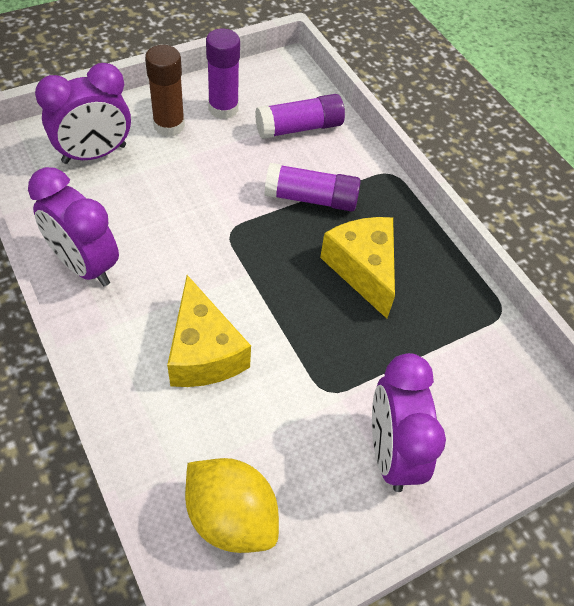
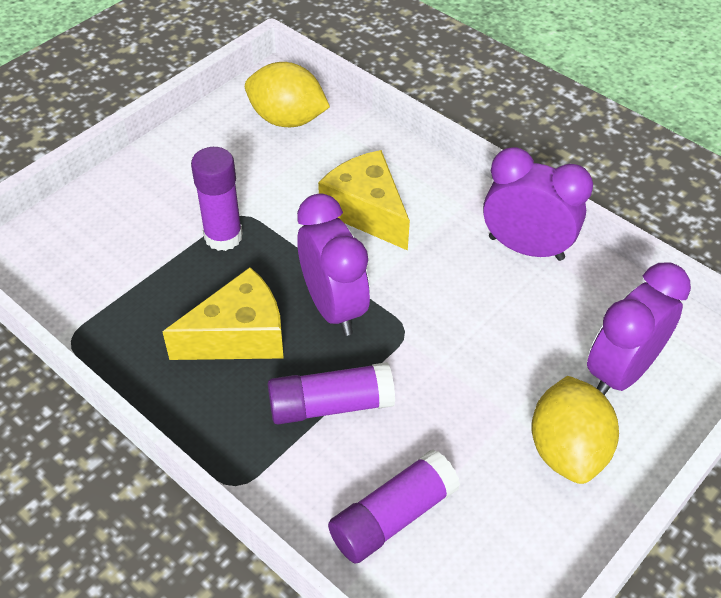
camera: 165 degrees right, 5 degrees down
(169, 125) = (567, 450): brown glue stick -> yellow lemon
(223, 108) = (516, 510): purple glue stick -> purple glue stick (223, 236)
(363, 269) = (239, 336): yellow cheese -> yellow cheese turned 75 degrees counterclockwise
(391, 452) = (172, 187): purple clock -> purple clock (333, 307)

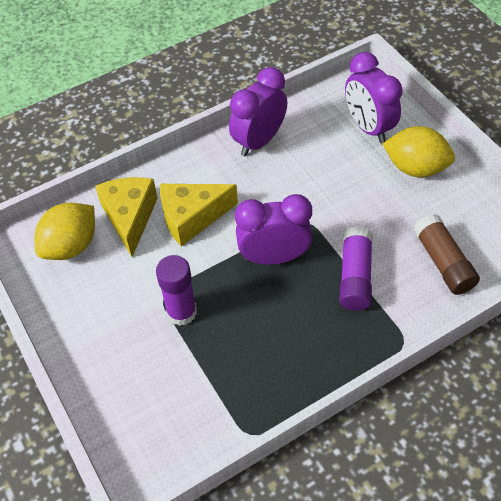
camera: 70 degrees left, 5 degrees up
(239, 336) = (281, 318): yellow cheese -> yellow cheese (130, 217)
(392, 516) = (443, 262): purple glue stick -> brown glue stick

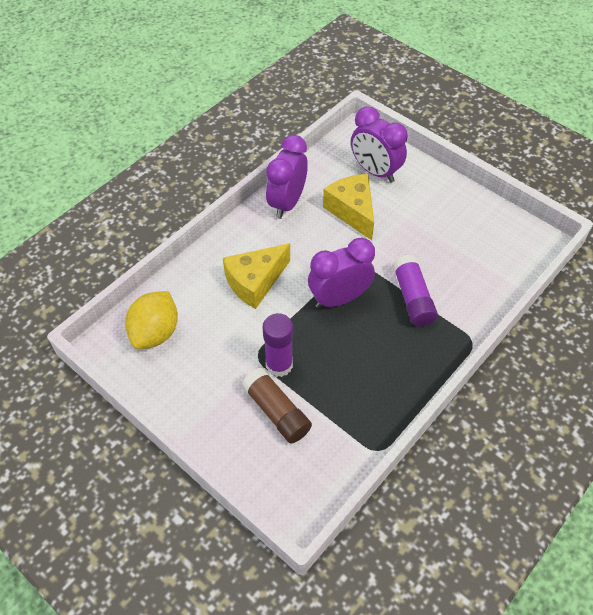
camera: 20 degrees left, 0 degrees up
(130, 217) = (199, 294): yellow cheese -> yellow cheese (352, 211)
(415, 168) = (426, 197): yellow lemon -> none
(443, 262) = (478, 269): brown glue stick -> brown glue stick (276, 412)

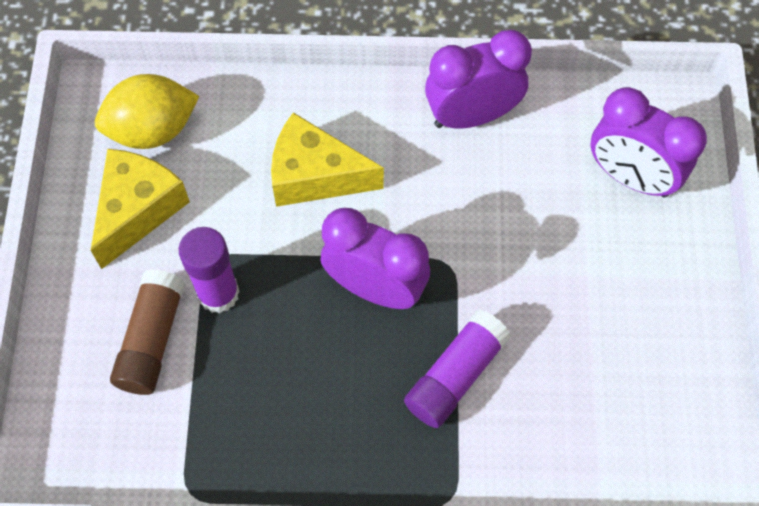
camera: 50 degrees right, 10 degrees up
(352, 211) = (533, 200): yellow cheese -> yellow cheese (138, 210)
(375, 171) = (631, 177): purple clock -> purple clock turned 60 degrees counterclockwise

